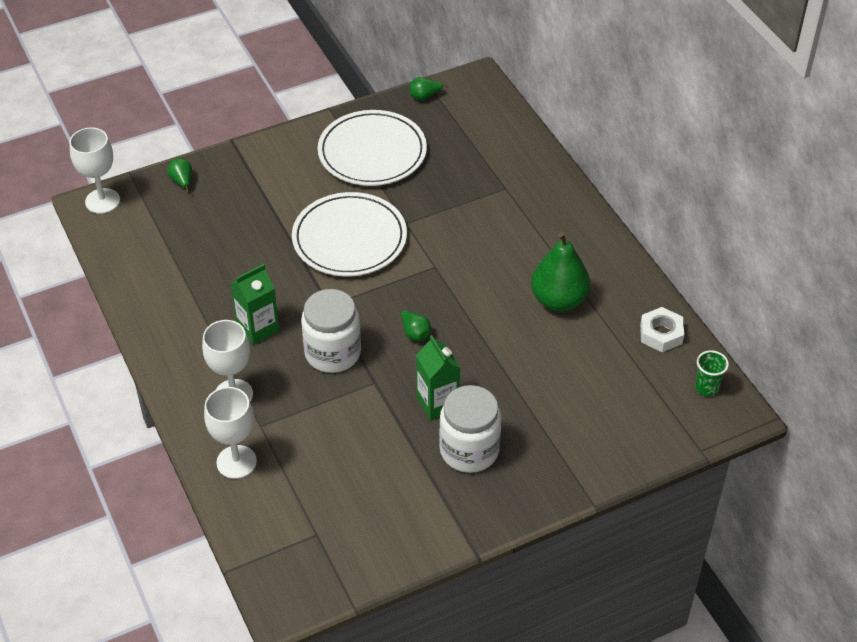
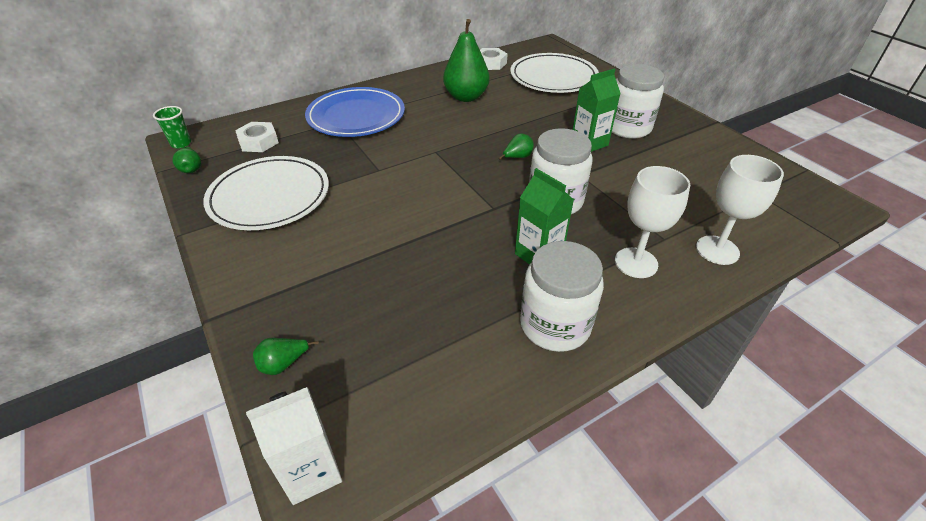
camera: 95 degrees left, 5 degrees down
(102, 201) = (311, 471): white goblet -> white carton
(178, 326) = (555, 325): none -> white jar
(349, 238) = (400, 202): white plate -> white plate (553, 77)
(468, 133) = (258, 142): none -> white nut
(516, 202) = (356, 116): none -> blue plate
(706, 388) = (532, 51): green cup -> green cup (181, 143)

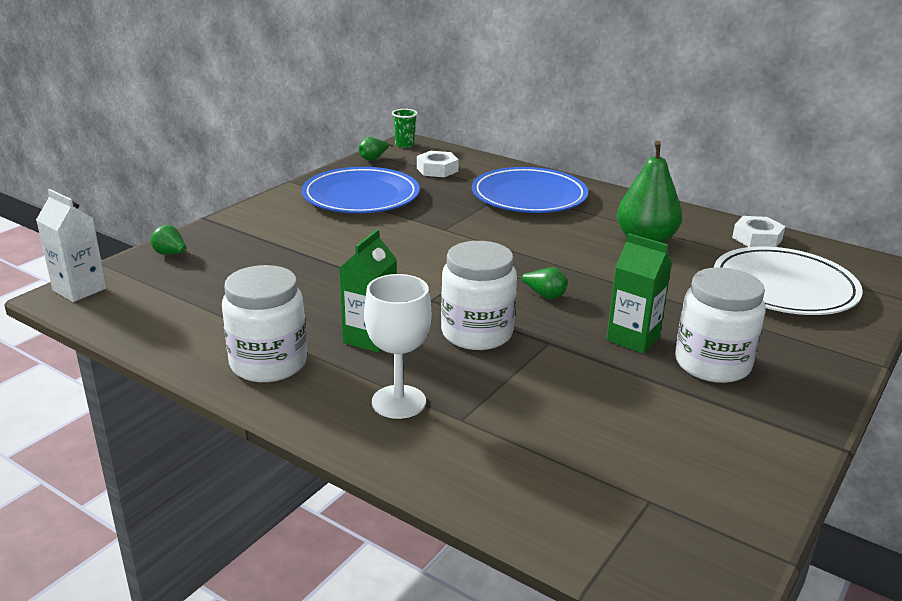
camera: 65 degrees right, 15 degrees down
(269, 197) = (361, 196): white plate -> blue plate
(717, 250) = (468, 464): white goblet -> none

